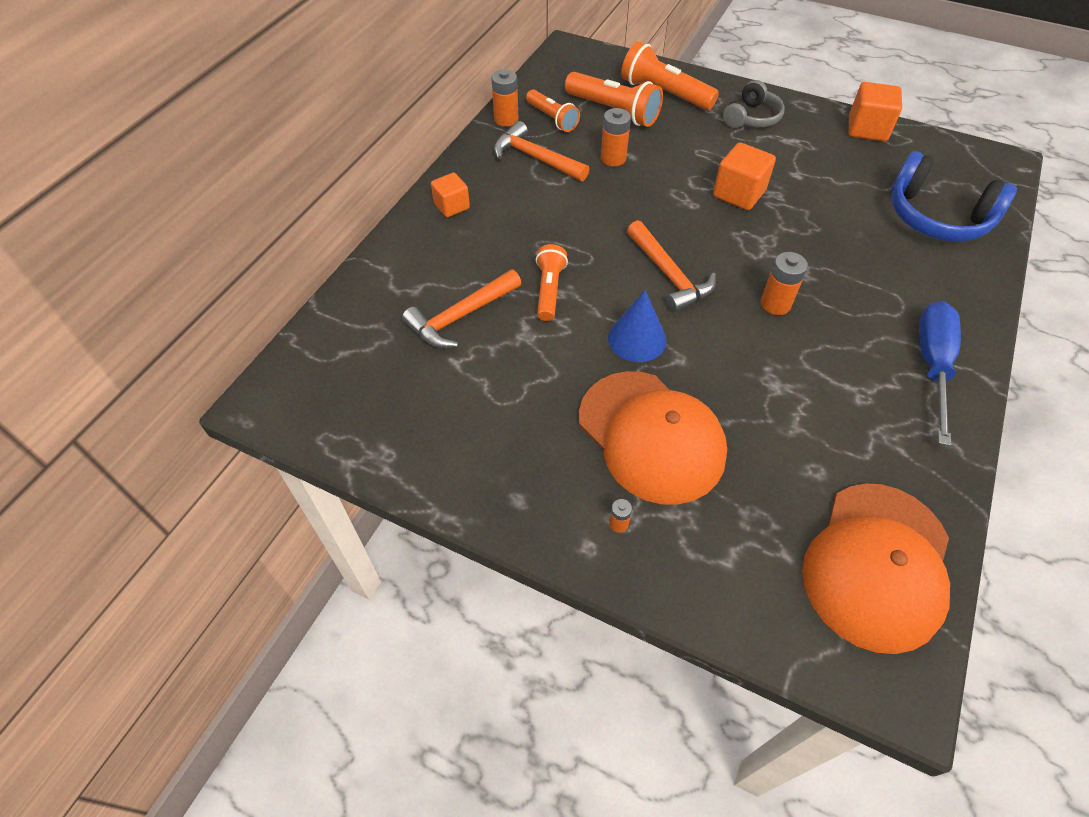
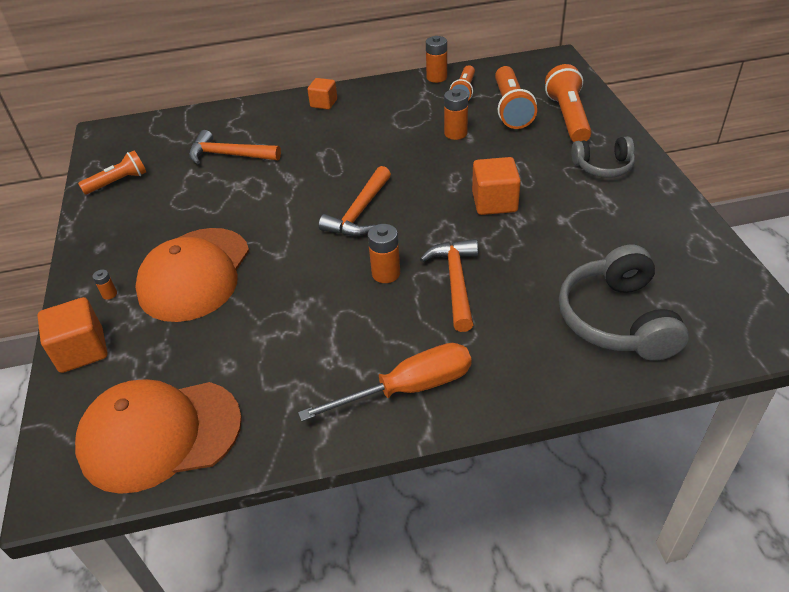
camera: 55 degrees right, 10 degrees down
(535, 158) = (412, 106): orange hammer -> orange hammer (455, 282)
(549, 290) = (287, 173): orange flashlight -> orange flashlight (118, 182)
(637, 339) = (279, 228): blue cone -> none
(867, 129) = (688, 230): orange cube -> orange cube (82, 350)
(932, 365) = (408, 388): blue screwdriver -> orange screwdriver
(936, 217) = (617, 319): blue headphones -> grey headphones

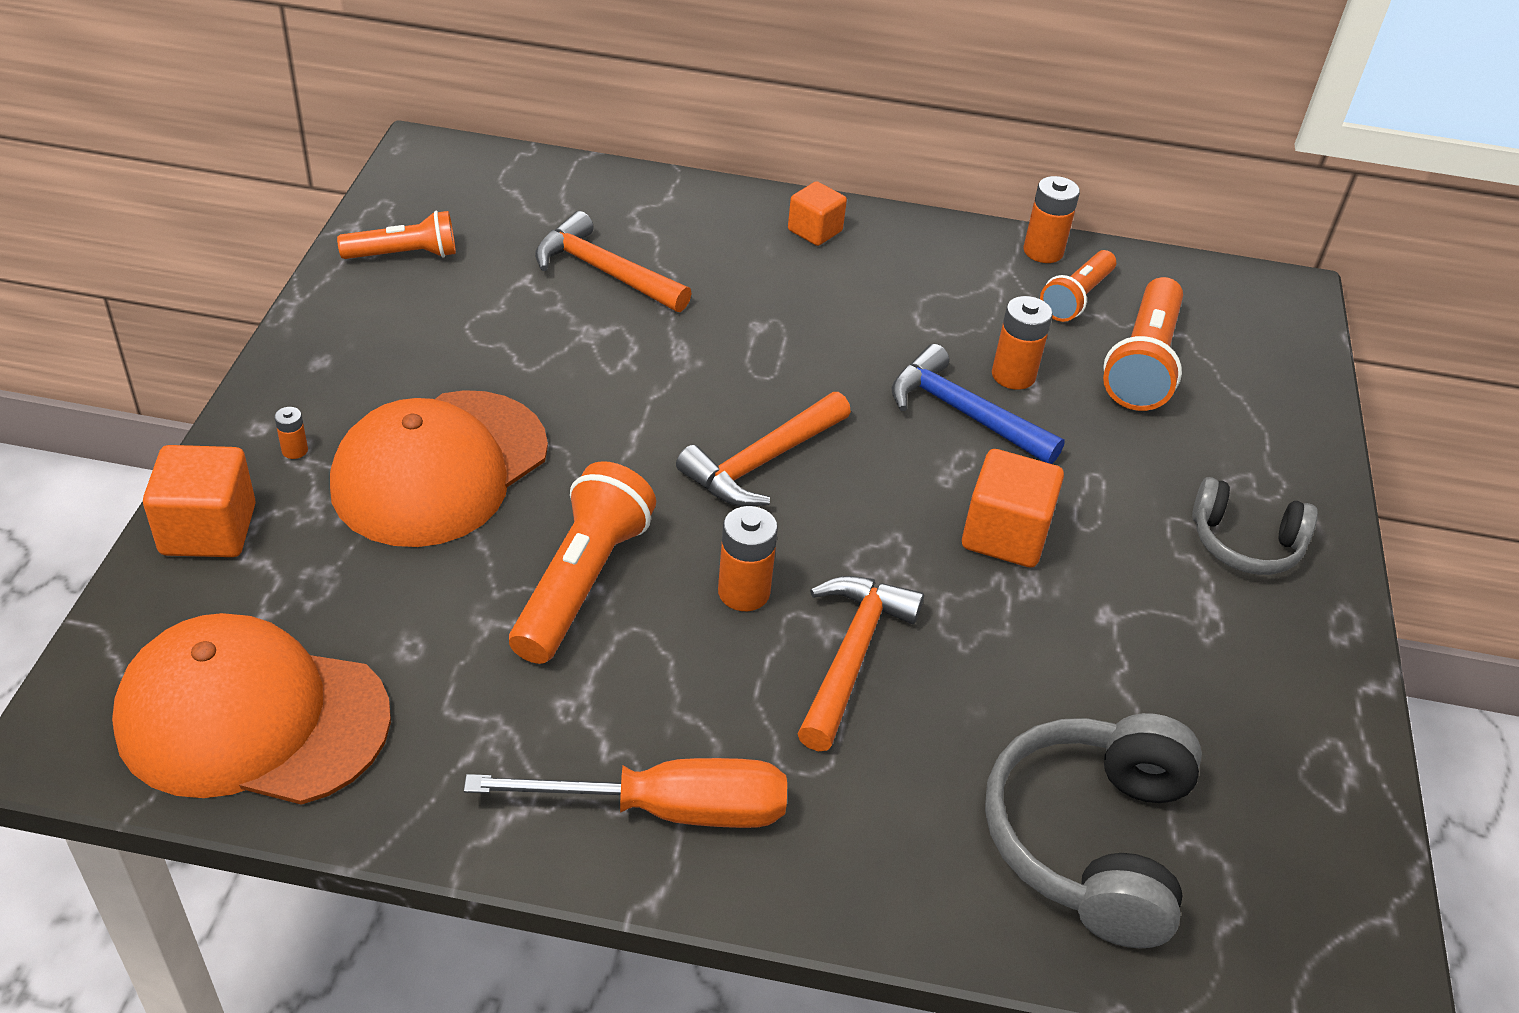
camera: 15 degrees right, 0 degrees up
(442, 157) = (963, 413): none -> blue hammer
(568, 117) = (1239, 421): orange flashlight -> orange flashlight (581, 582)

